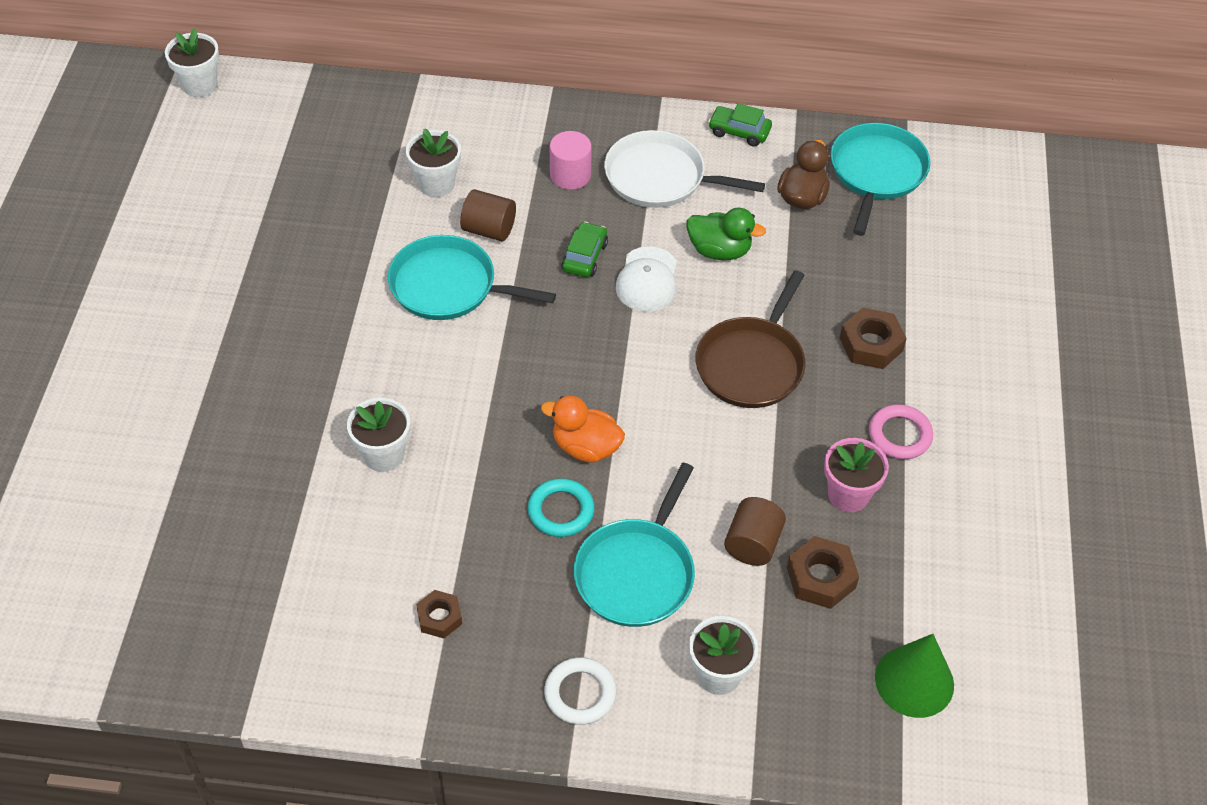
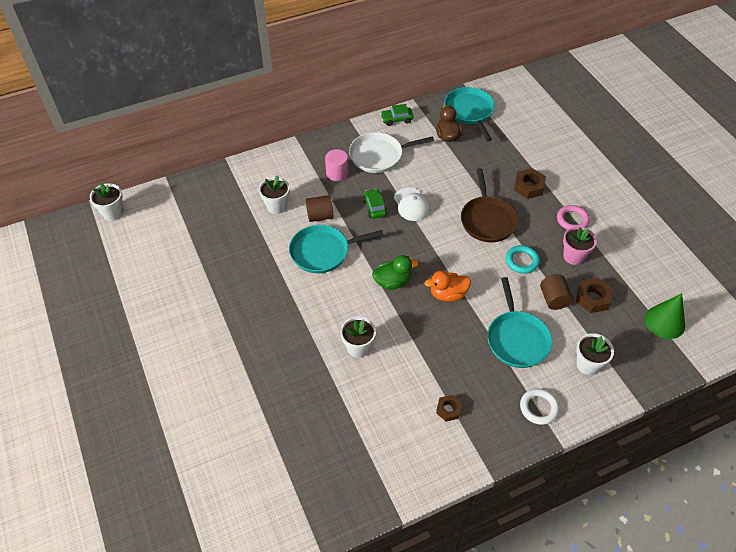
camera: 30 degrees left, 0 degrees up
(561, 511) = (461, 329): turquoise ring -> turquoise ring (522, 261)
(719, 250) = (432, 176): green duck -> green duck (392, 282)

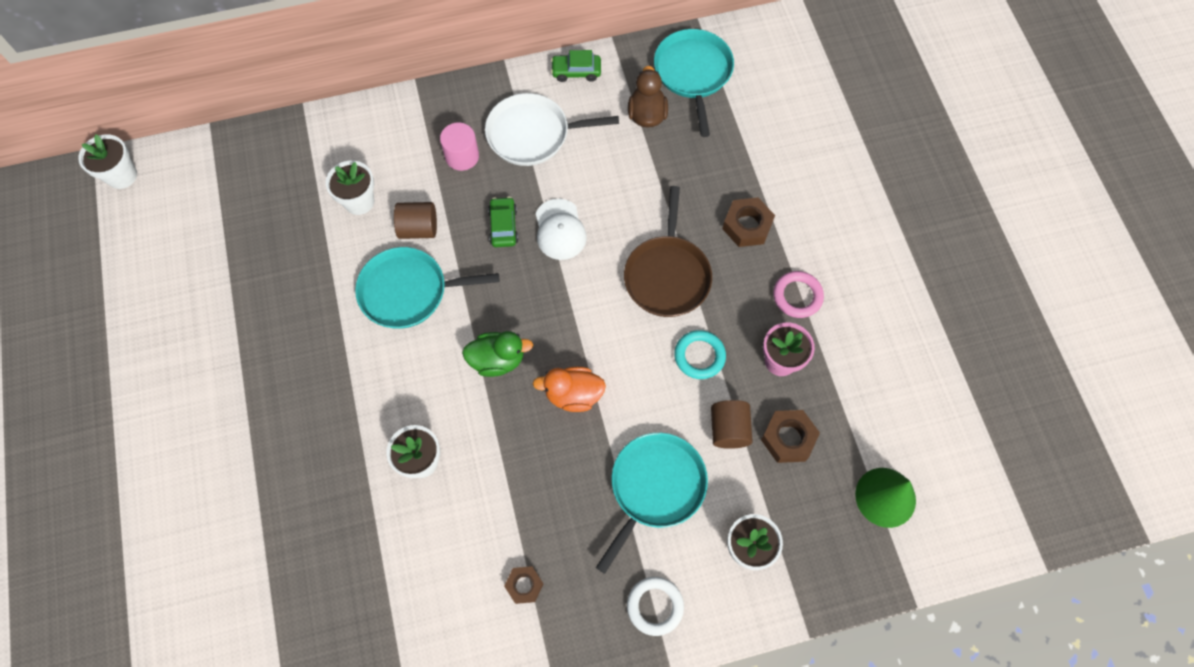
camera: 10 degrees right, 15 degrees up
(517, 339) = (655, 487): turquoise pan -> turquoise pan turned 150 degrees counterclockwise

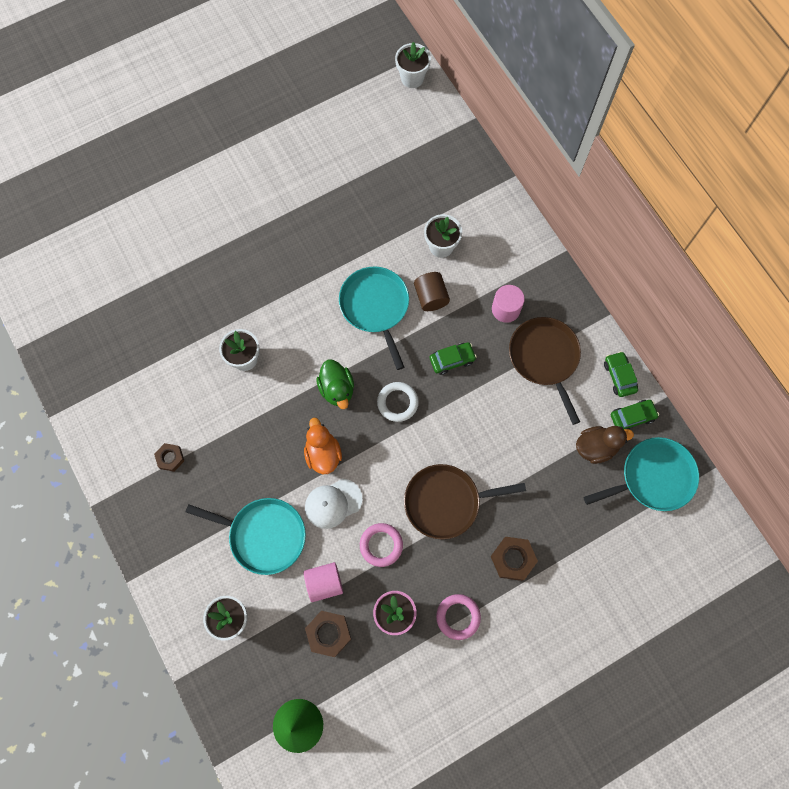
camera: 75 degrees right, 5 degrees up
(533, 134) = (545, 358): white pan -> brown pan
(560, 230) = (462, 404): white cap -> white cap (333, 503)
(624, 73) = (632, 417): none -> green car
(655, 606) = (174, 557): white ring -> white ring (397, 402)
(699, 356) = (381, 545): turquoise ring -> pink ring
(728, 429) = (324, 583): brown cylinder -> pink cylinder

